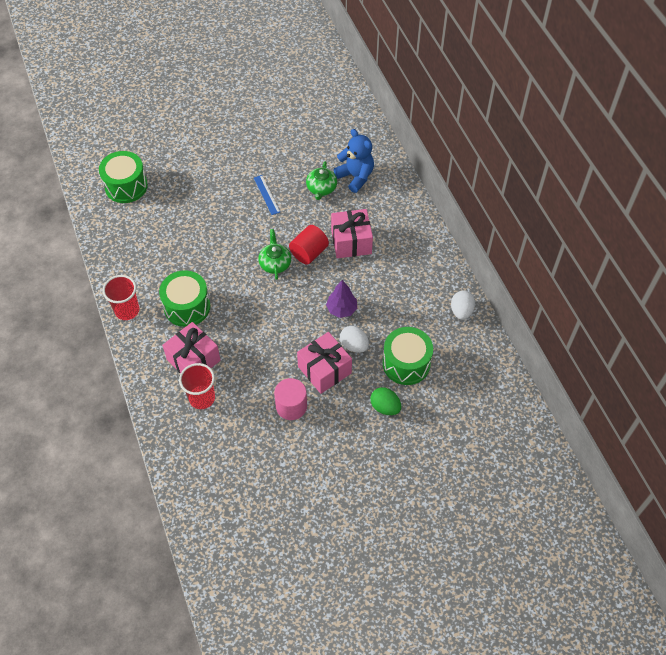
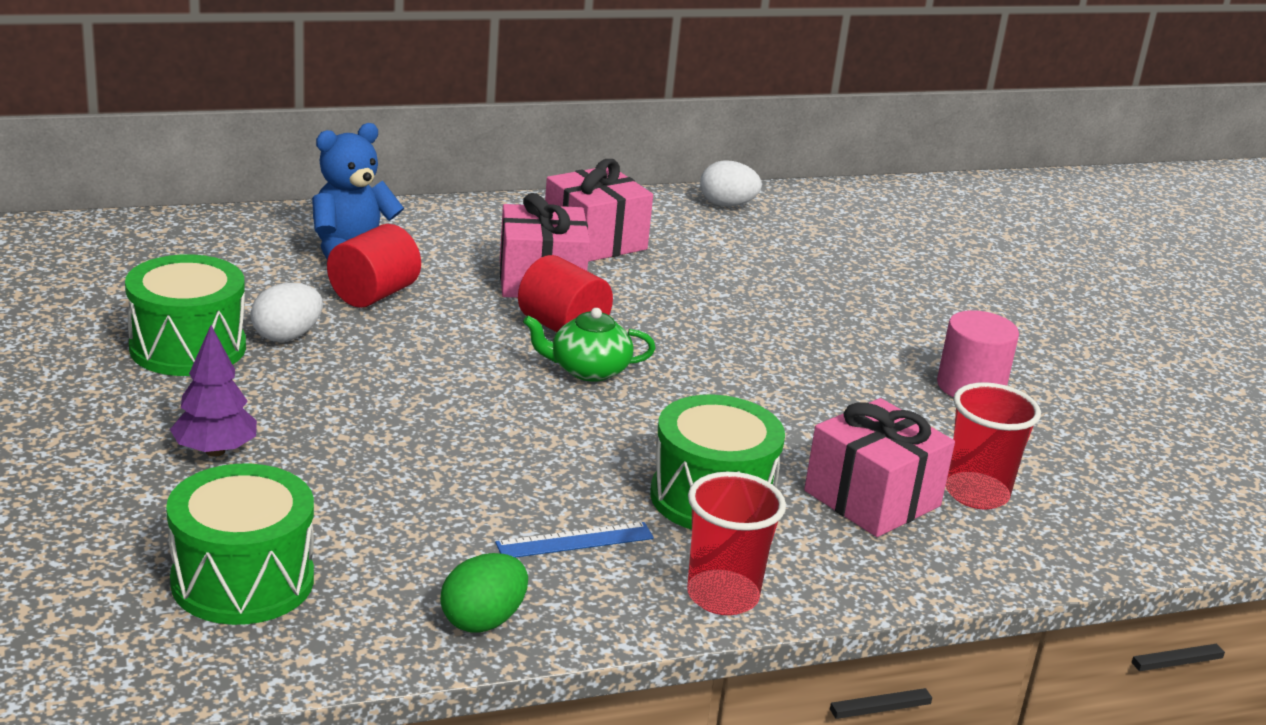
camera: 90 degrees left, 30 degrees down
(266, 195) = (367, 361): blue ruler -> blue ruler (575, 541)
(321, 188) = (373, 295): green teapot -> red cylinder
(324, 370) = (875, 343): pink gift -> pink gift (594, 241)
(341, 309) = (721, 310): purple tree -> purple tree (215, 451)
(354, 345) = (811, 307): white egg -> white egg (287, 336)
(385, 407) = (949, 295): green egg -> green egg (483, 620)
(406, 363) = (848, 265): green drum -> green drum (188, 347)

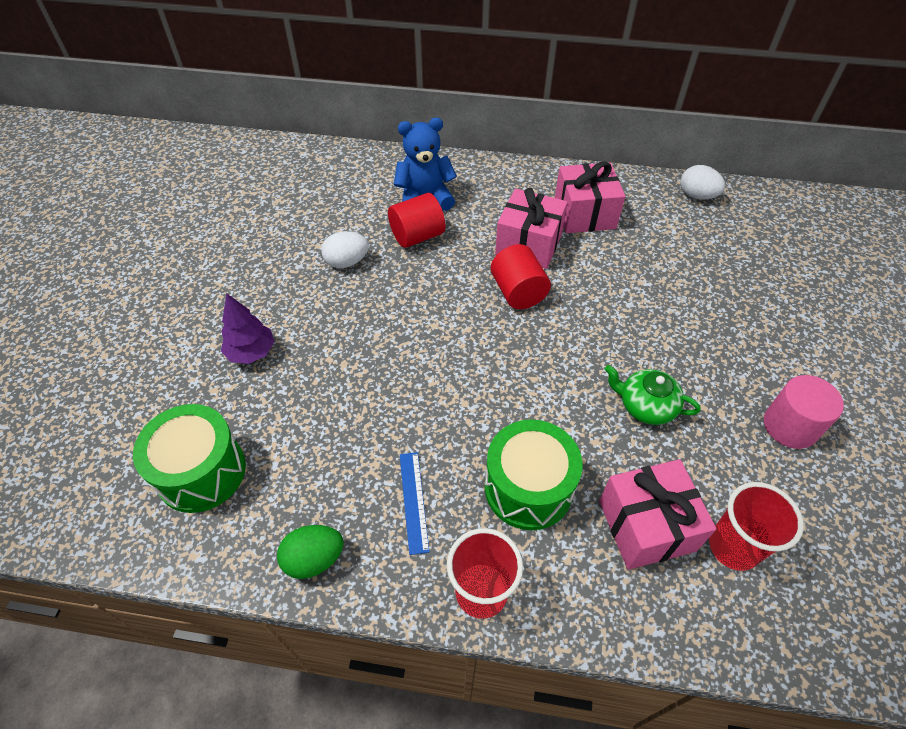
camera: 30 degrees right, 25 degrees up
(188, 347) = (287, 259): green drum -> none
(575, 541) = (413, 501): blue ruler -> blue ruler turned 75 degrees clockwise
(588, 370) = (513, 337): green teapot -> green teapot (646, 406)

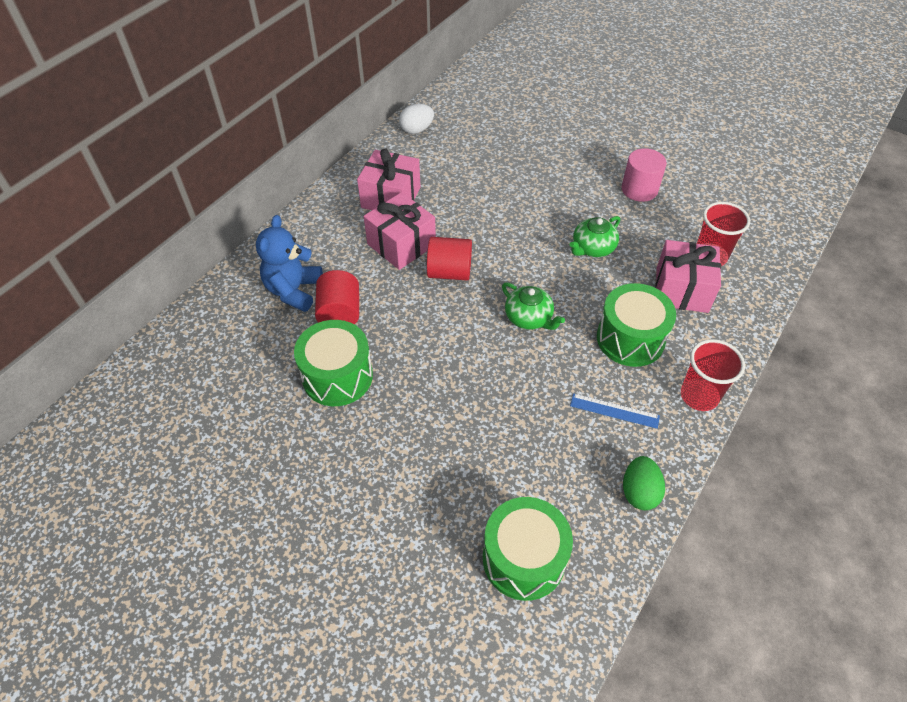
camera: 65 degrees left, 0 degrees up
(251, 352) = (406, 485): purple tree -> none
(347, 262) = (337, 376): white egg -> green drum
(499, 379) = (529, 318): none -> green teapot

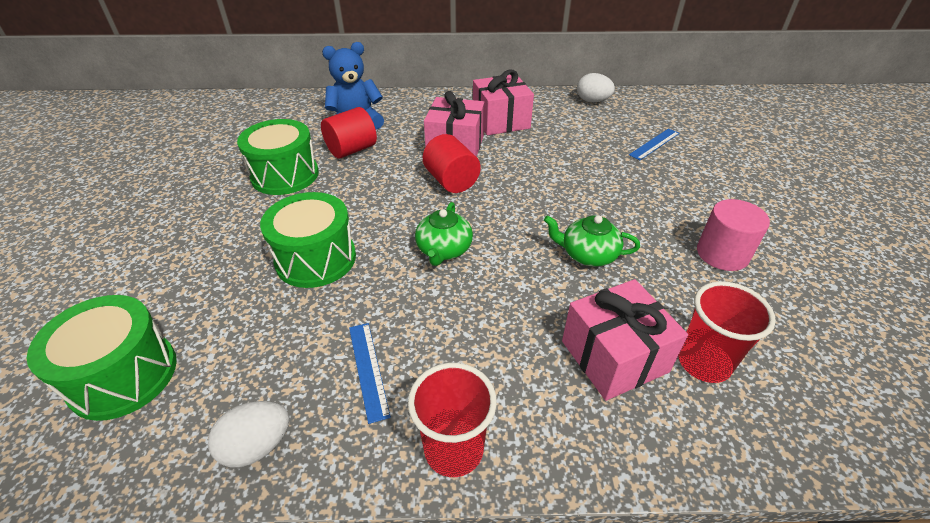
camera: 55 degrees right, 10 degrees down
(506, 138) = (654, 144): none -> blue ruler
(630, 339) = (488, 339): green drum -> green drum (316, 259)
(639, 492) = (257, 446): green egg -> white egg

